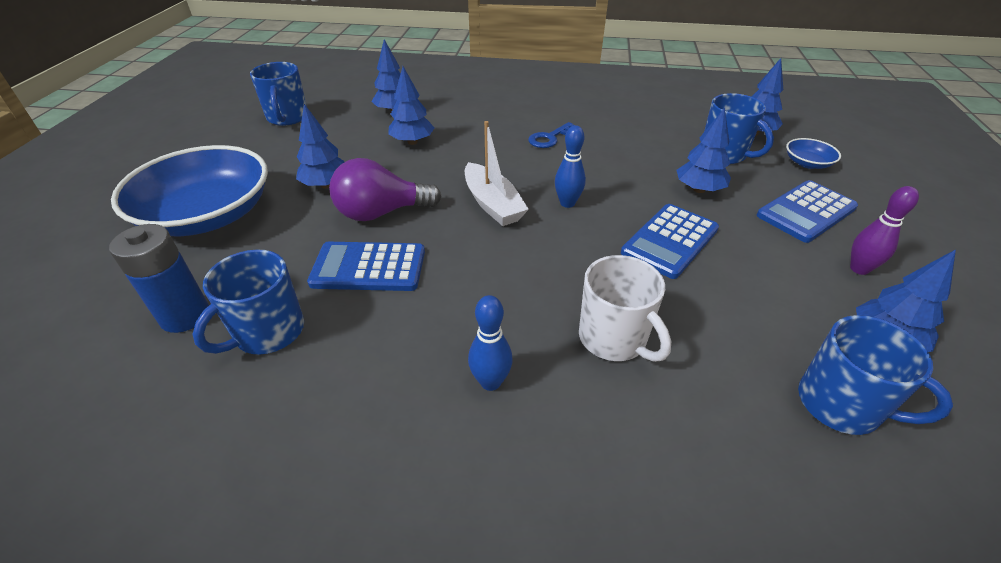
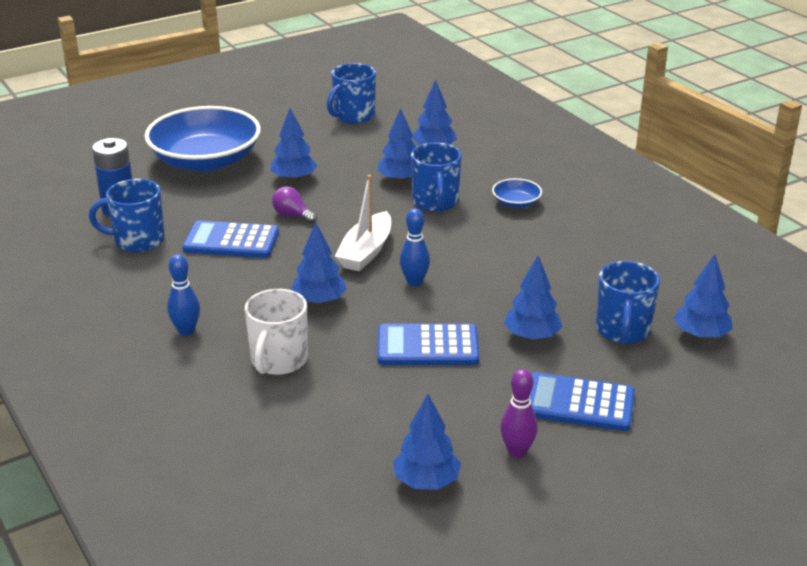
camera: 50 degrees right, 10 degrees down
(368, 267) = (231, 241): blue calculator -> blue calculator turned 45 degrees counterclockwise
(381, 213) = (292, 215): purple light bulb -> purple light bulb, size x0.54
(538, 264) = (319, 301): none -> blue tree
(549, 138) = (505, 234): blue key -> none
(807, 163) = (683, 383): blue bowl -> blue bowl (516, 203)
(840, 405) = (323, 473): blue mug -> blue mug (435, 202)

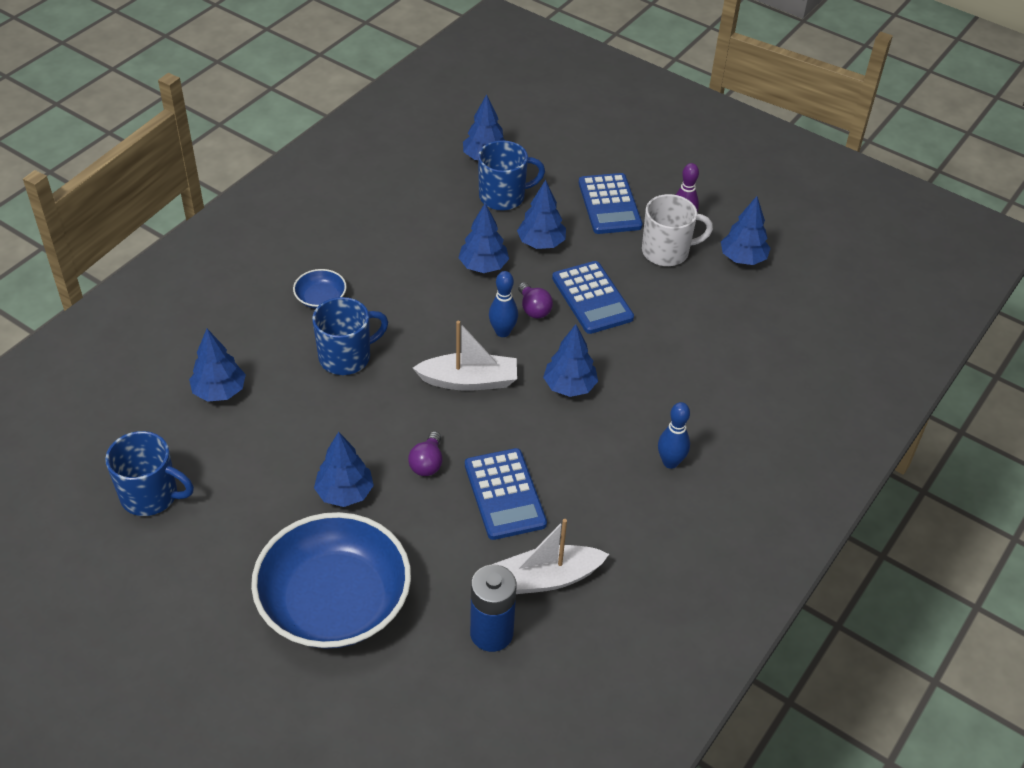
camera: 115 degrees left, 15 degrees up
(138, 240) = (546, 578): blue mug -> white boat
(278, 360) = (669, 382): white mug -> white mug (666, 252)
(400, 180) = (308, 399): blue tree -> blue tree (483, 266)
(434, 307) = (533, 309): none -> purple light bulb

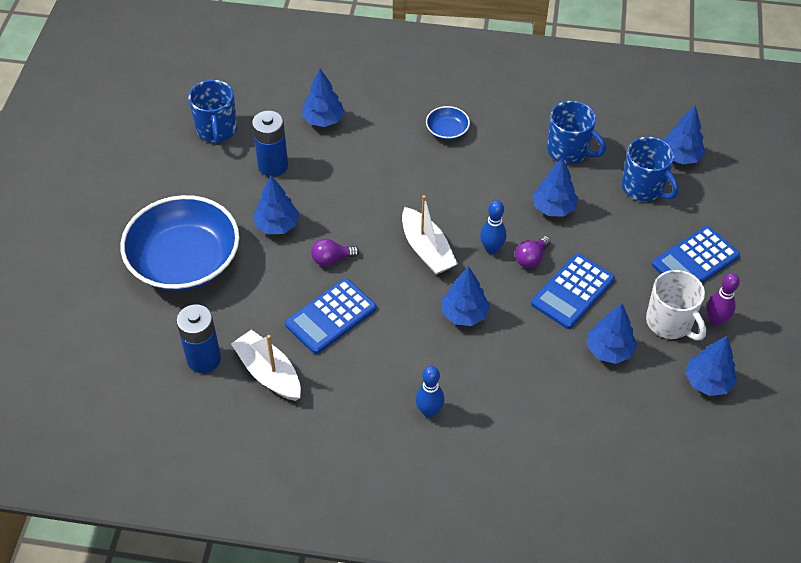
camera: 65 degrees right, 5 degrees up
(252, 463) = (273, 166): none -> blue battery
(346, 357) = (400, 170): blue mug -> blue mug (568, 151)
(541, 243) = (609, 233): blue tree -> blue tree (609, 350)

